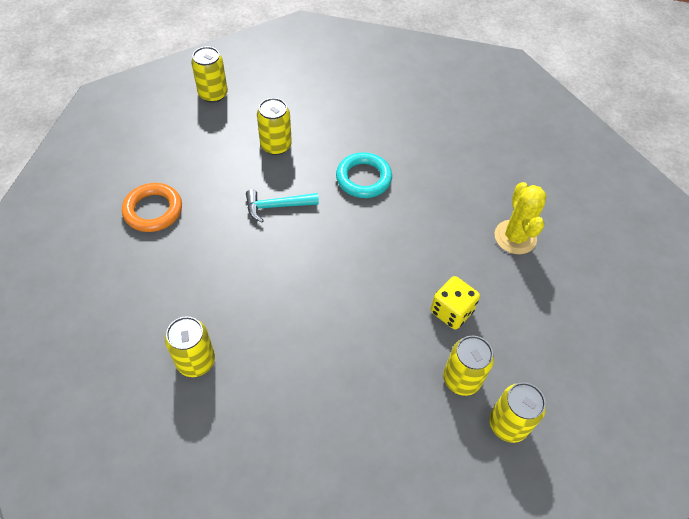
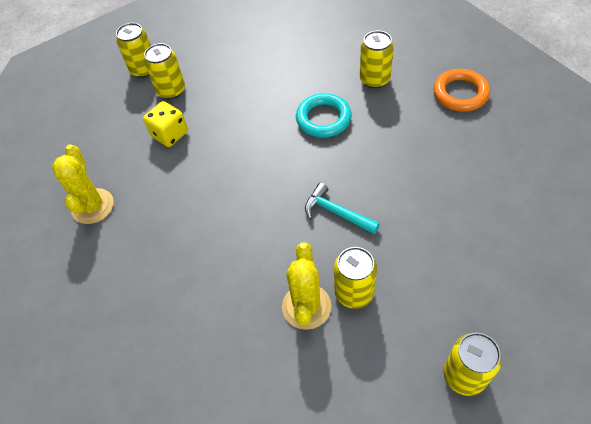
camera: 175 degrees left, 0 degrees up
(153, 210) = (466, 194): orange ring -> orange ring (460, 93)
(277, 206) = (337, 213): turquoise hammer -> turquoise hammer turned 135 degrees counterclockwise
(314, 140) = (306, 306): none -> yellow cactus
(363, 178) = (244, 257): turquoise ring -> turquoise ring (323, 119)

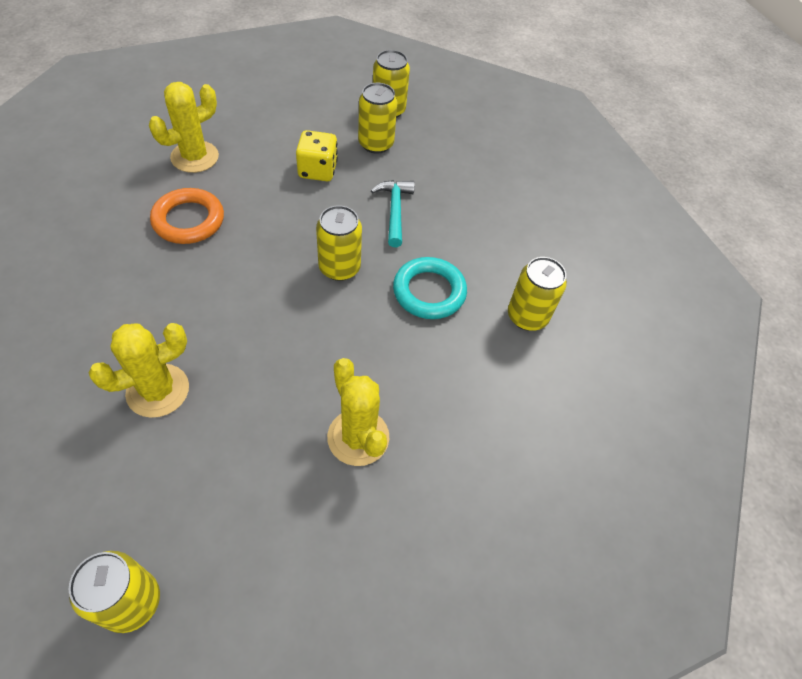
camera: 45 degrees right, 0 degrees up
(337, 213) = (300, 364): turquoise hammer -> turquoise hammer (395, 211)
(354, 292) = (197, 430): yellow can -> yellow can (339, 267)
(411, 203) = (358, 437): none -> yellow cactus
(460, 93) = (575, 422): orange ring -> orange ring (188, 220)

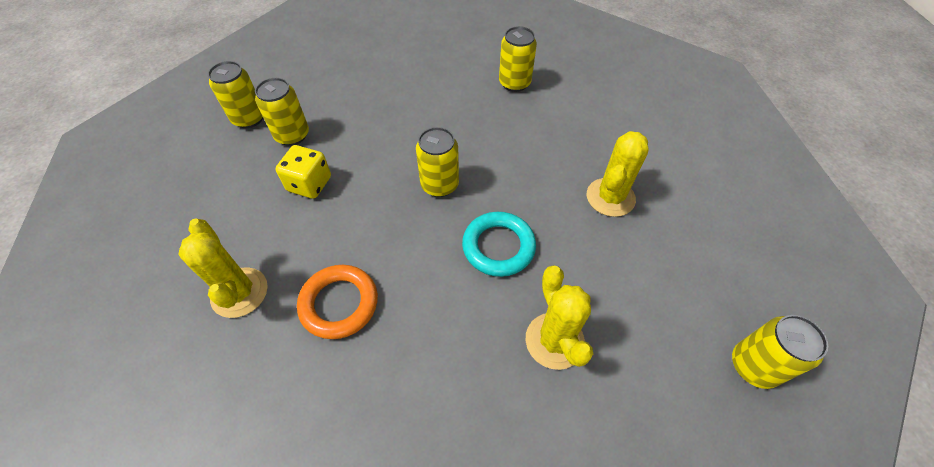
camera: 70 degrees left, 0 degrees up
(358, 437) = (610, 197): yellow cactus -> yellow cactus turned 45 degrees counterclockwise
(395, 211) = (384, 137): turquoise hammer -> none
(429, 292) = (480, 131): turquoise ring -> turquoise ring (498, 247)

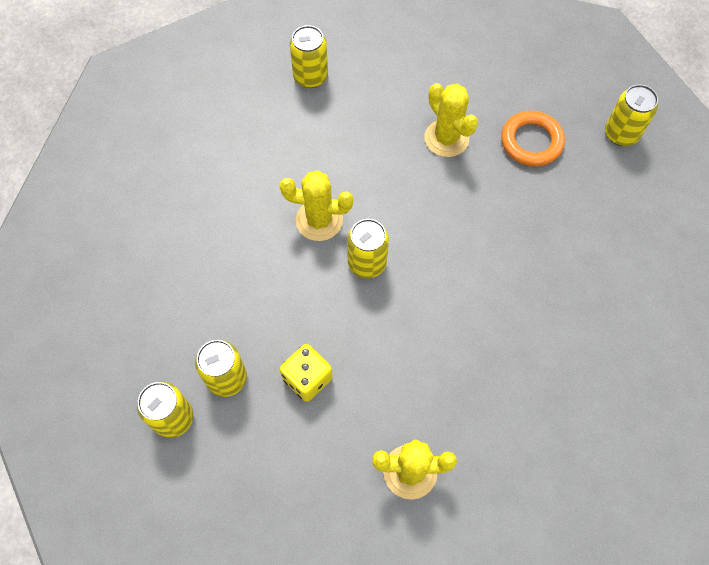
camera: 65 degrees left, 10 degrees up
(339, 304) = (458, 389): orange ring -> orange ring (531, 142)
(498, 247) = (456, 244): turquoise ring -> none
(514, 83) = (267, 142): yellow can -> yellow can (310, 77)
(554, 341) = (555, 244): yellow cactus -> yellow cactus (319, 220)

